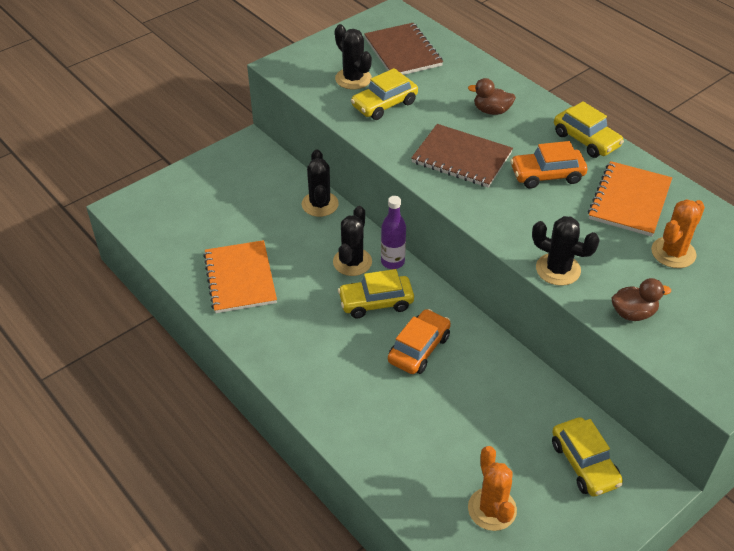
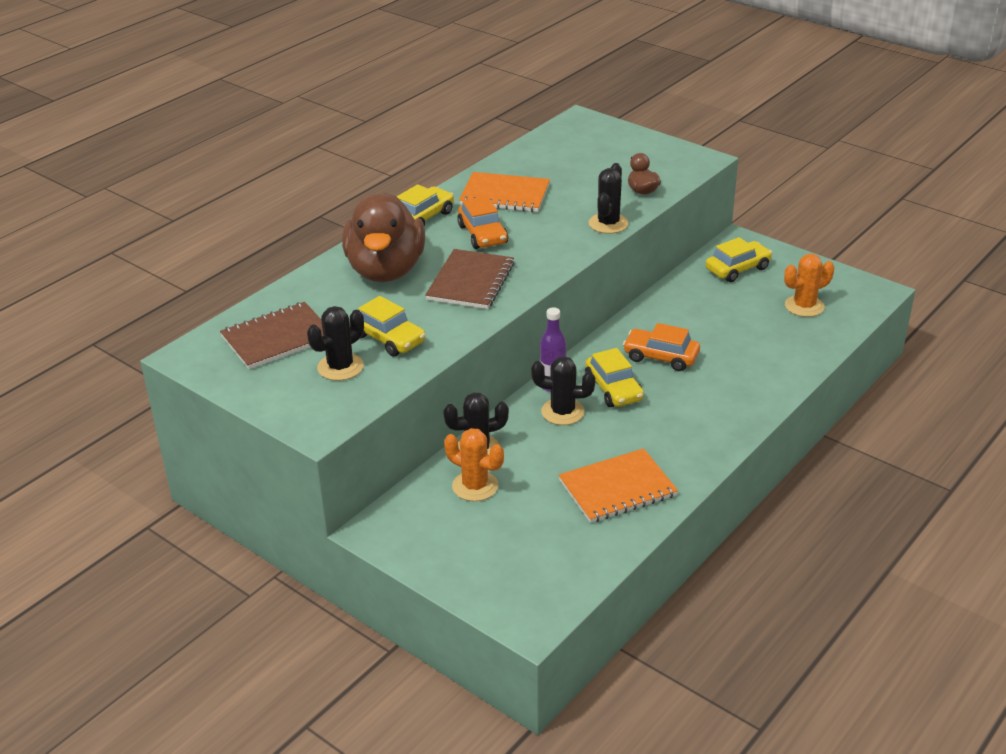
camera: 100 degrees left, 10 degrees down
(491, 111) = (386, 270): brown duck -> brown duck, size x2.44
(673, 253) = (564, 176): orange cactus -> orange cactus (475, 486)

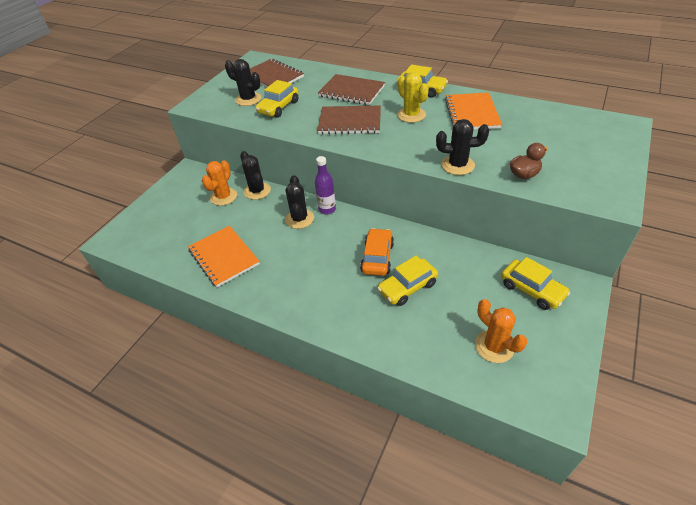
camera: 80 degrees right, 10 degrees up
(386, 270) = (351, 91): brown duck -> brown notebook
(482, 234) = (411, 115): orange car -> yellow cactus
(613, 389) = (330, 238): yellow car -> yellow car (407, 287)

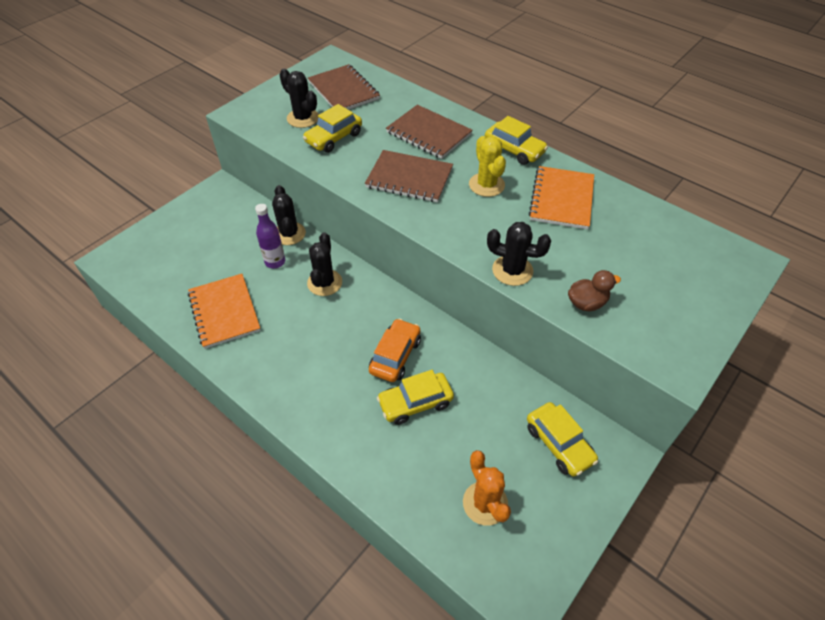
camera: 10 degrees right, 5 degrees up
(223, 197) = (249, 232): orange cactus -> none
(327, 209) = (360, 278): purple bottle -> purple bottle (275, 262)

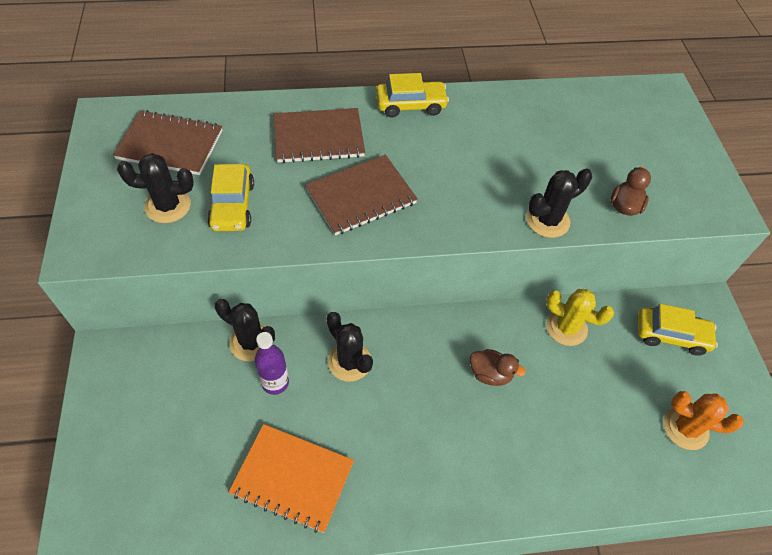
camera: 50 degrees left, 5 degrees up
(395, 356) = (490, 374): orange car -> brown duck
(415, 403) = (552, 399): yellow car -> none
(486, 185) = (432, 155): yellow cactus -> yellow cactus (566, 327)
(561, 199) = (501, 127): orange notebook -> none

